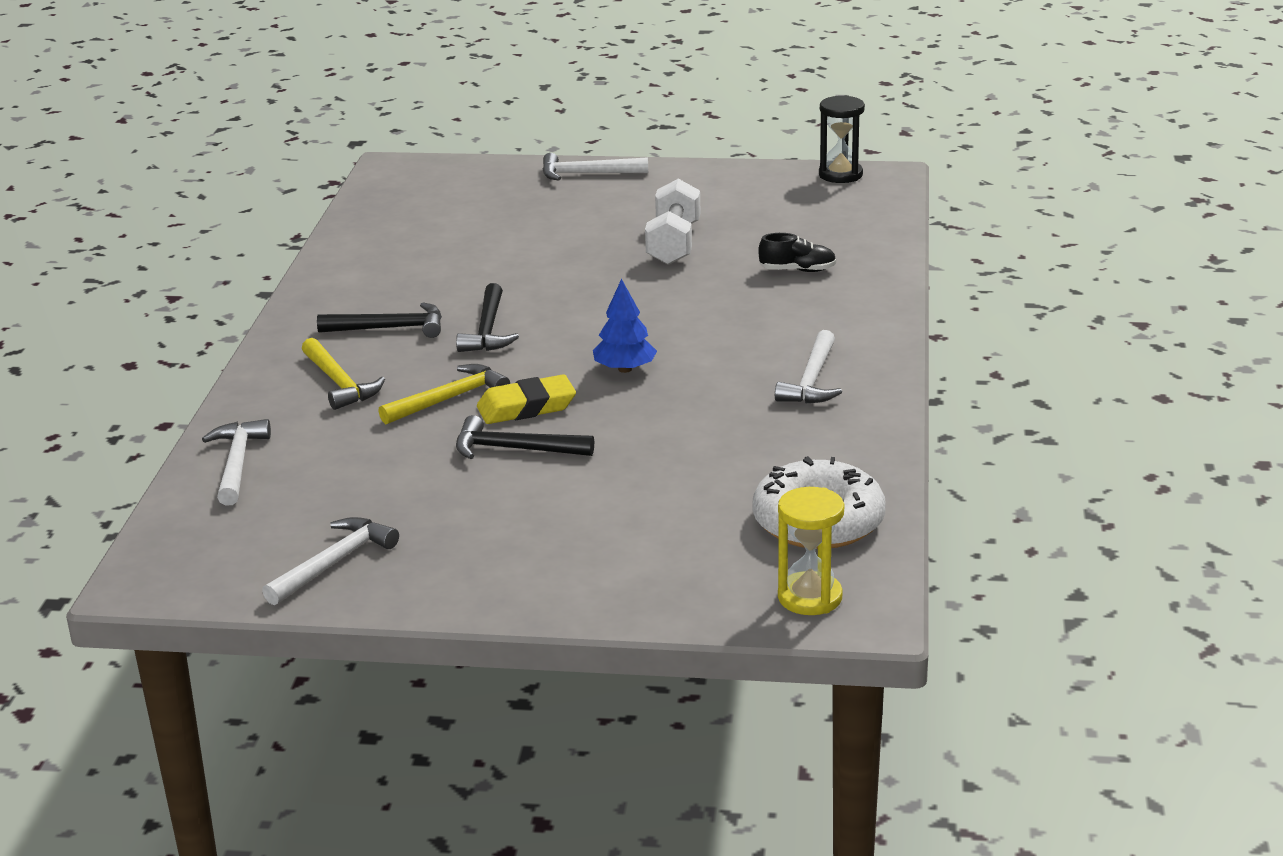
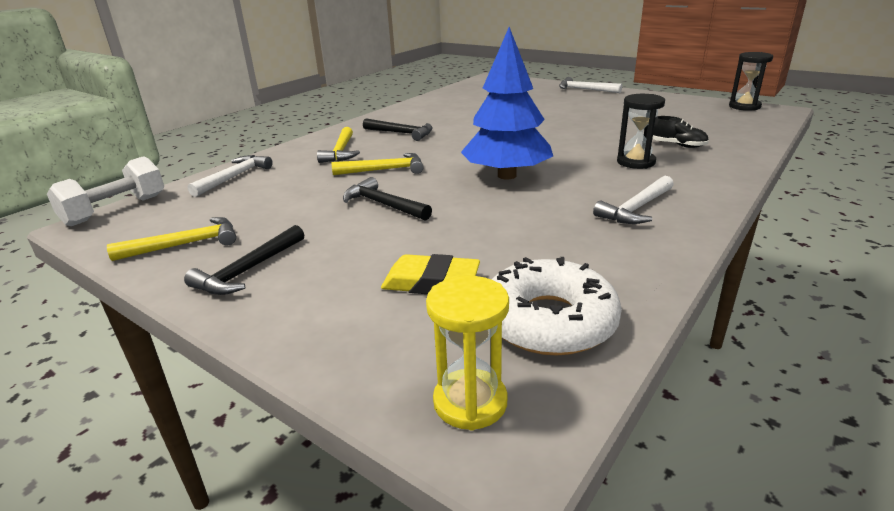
camera: 30 degrees right, 0 degrees up
(334, 563) = (185, 244): white hammer -> yellow hammer
(488, 330) = (450, 142): black hammer -> black hammer (248, 270)
(526, 407) = (421, 183): yellow eraser -> yellow eraser (431, 282)
(625, 369) = (507, 175): blue tree -> blue tree, size x1.94
(673, 244) = (605, 122): white dumbbell -> white dumbbell (116, 210)
(765, 311) = (636, 162): none -> black hourglass

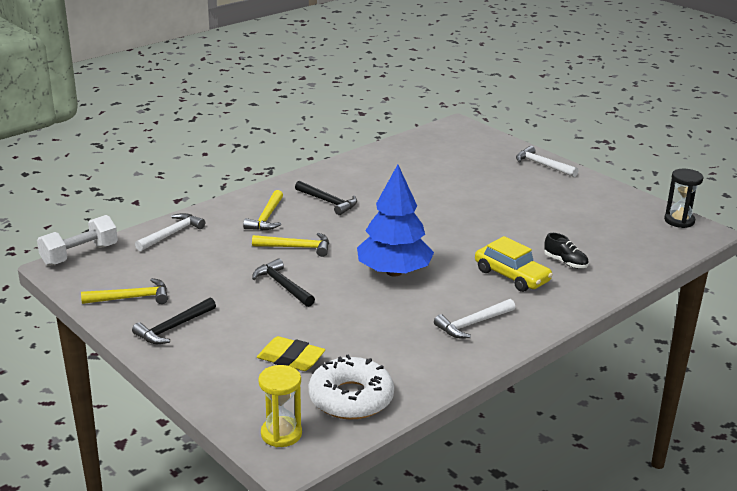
camera: 10 degrees right, 0 degrees up
(636, 162) = (512, 276): black hourglass -> yellow car

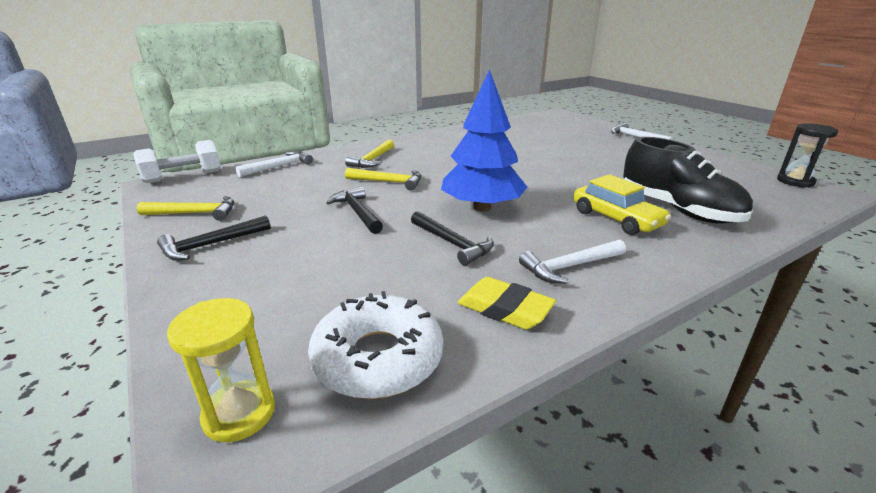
camera: 10 degrees right, 0 degrees up
(291, 358) = (323, 291): yellow eraser -> yellow eraser (505, 309)
(328, 202) = (434, 152): black hammer -> black hammer (452, 243)
(565, 262) = (677, 210): black shoe -> black shoe, size x2.21

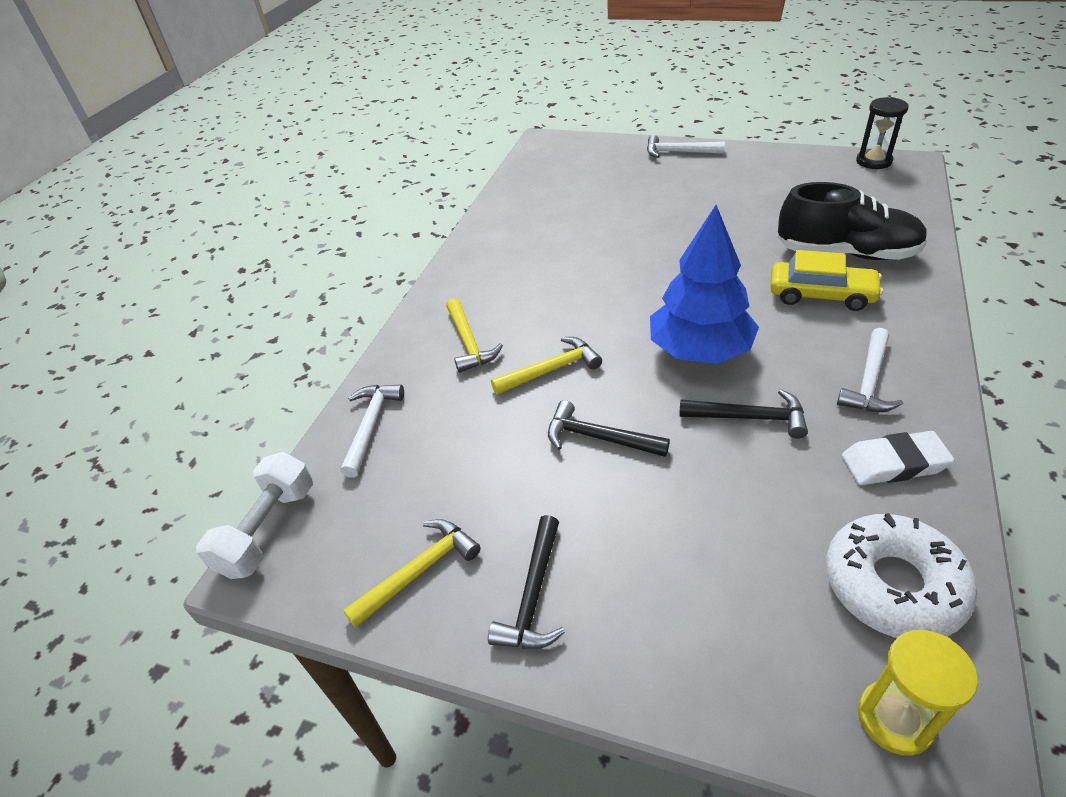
camera: 35 degrees left, 15 degrees up
(505, 309) = (894, 463): yellow eraser -> white eraser

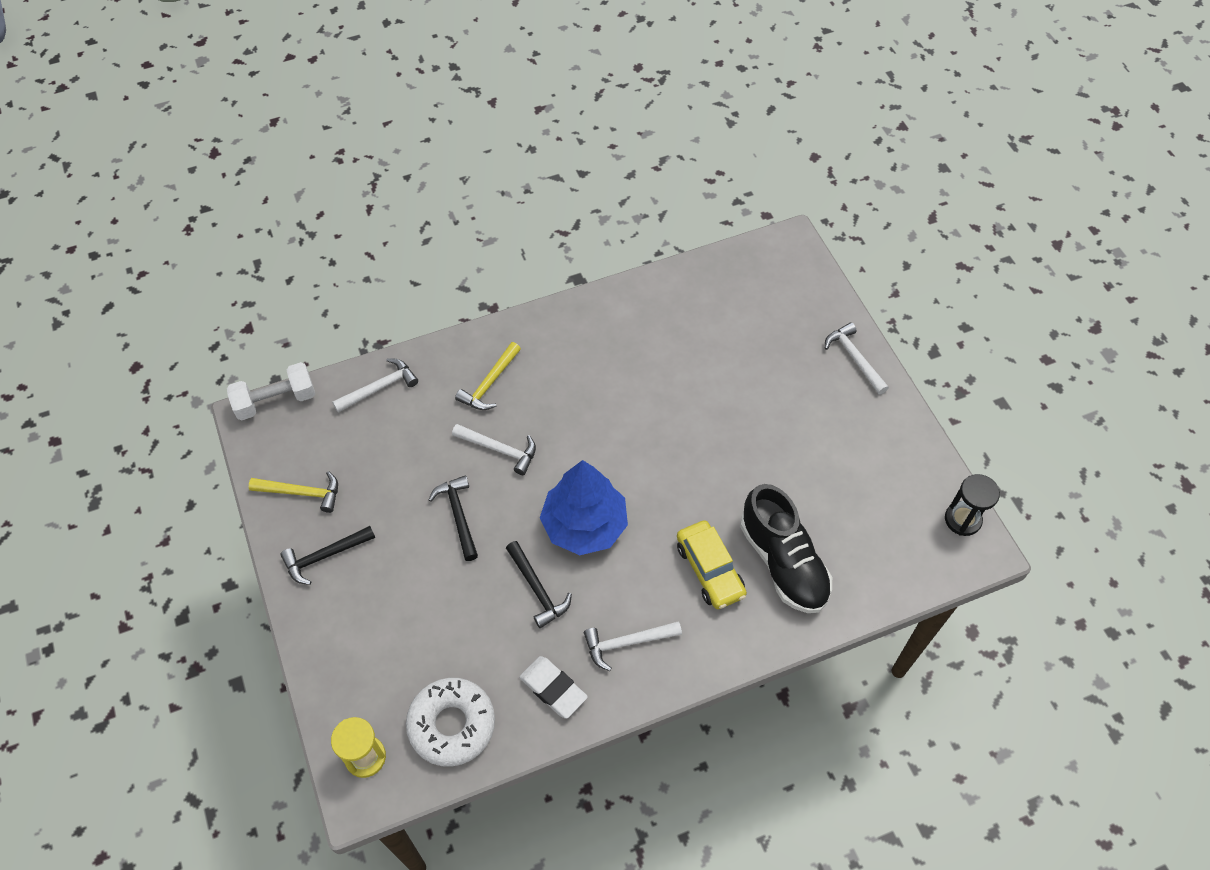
camera: 45 degrees right, 15 degrees up
(551, 369) = (499, 449): yellow hammer -> white hammer

